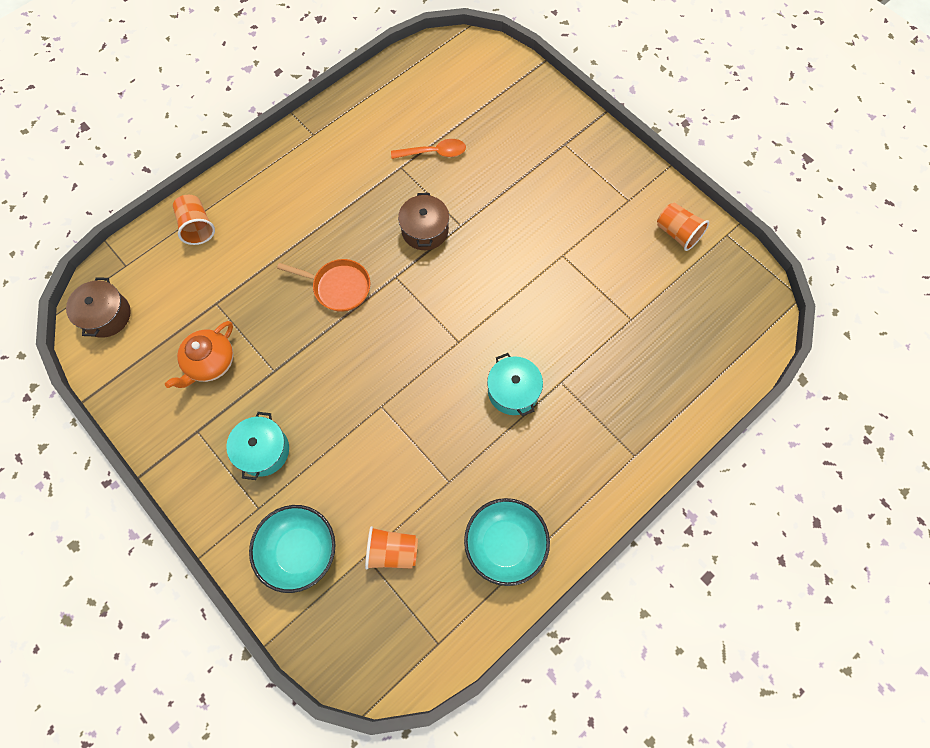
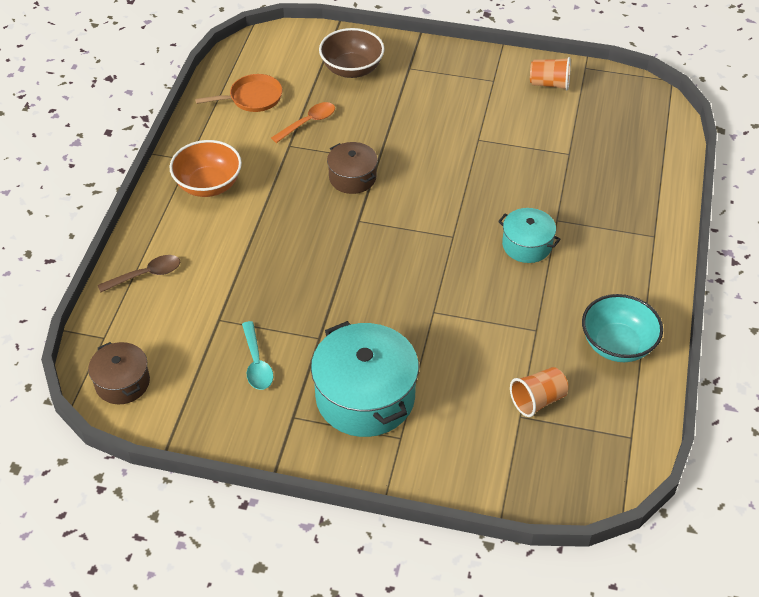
camera: 35 degrees left, 20 degrees down
(197, 227) = (146, 275): orange cup -> brown spoon
(210, 363) = (256, 363): orange teapot -> turquoise spoon
(263, 450) = (365, 397): turquoise pot -> turquoise pot, size x1.80
(300, 551) = (464, 445): turquoise bowl -> none
(308, 169) = (208, 185): none -> orange bowl
(338, 287) = (317, 252): orange pan -> orange pan (252, 98)
(514, 118) = (352, 69): none -> brown bowl

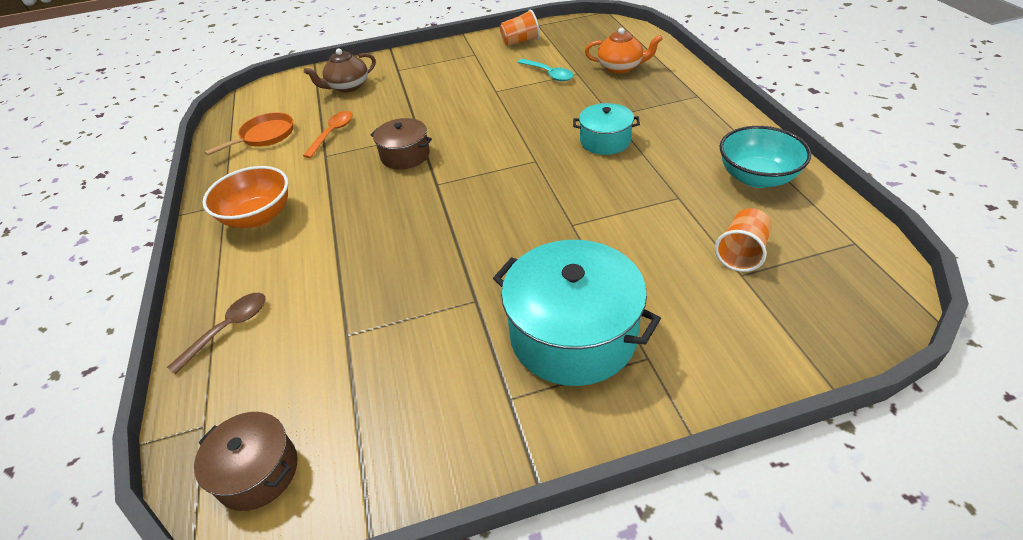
camera: 25 degrees left, 5 degrees down
(256, 363) = (423, 360): turquoise spoon -> turquoise spoon (549, 74)
(352, 69) = (347, 87): brown bowl -> brown teapot
(616, 166) = (620, 67): none -> orange teapot

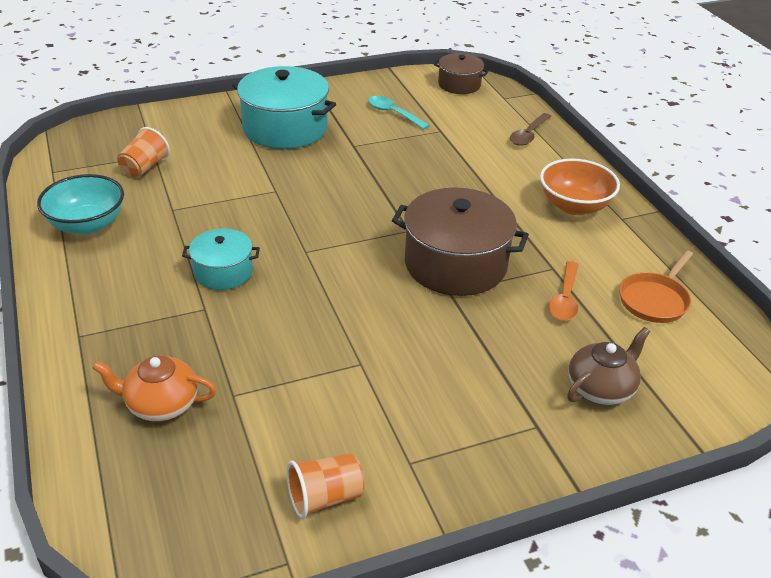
camera: 170 degrees right, 5 degrees down
(405, 155) = (455, 264): brown pot -> brown pot, size x1.80
(549, 74) = (278, 396): turquoise spoon -> turquoise spoon (393, 113)

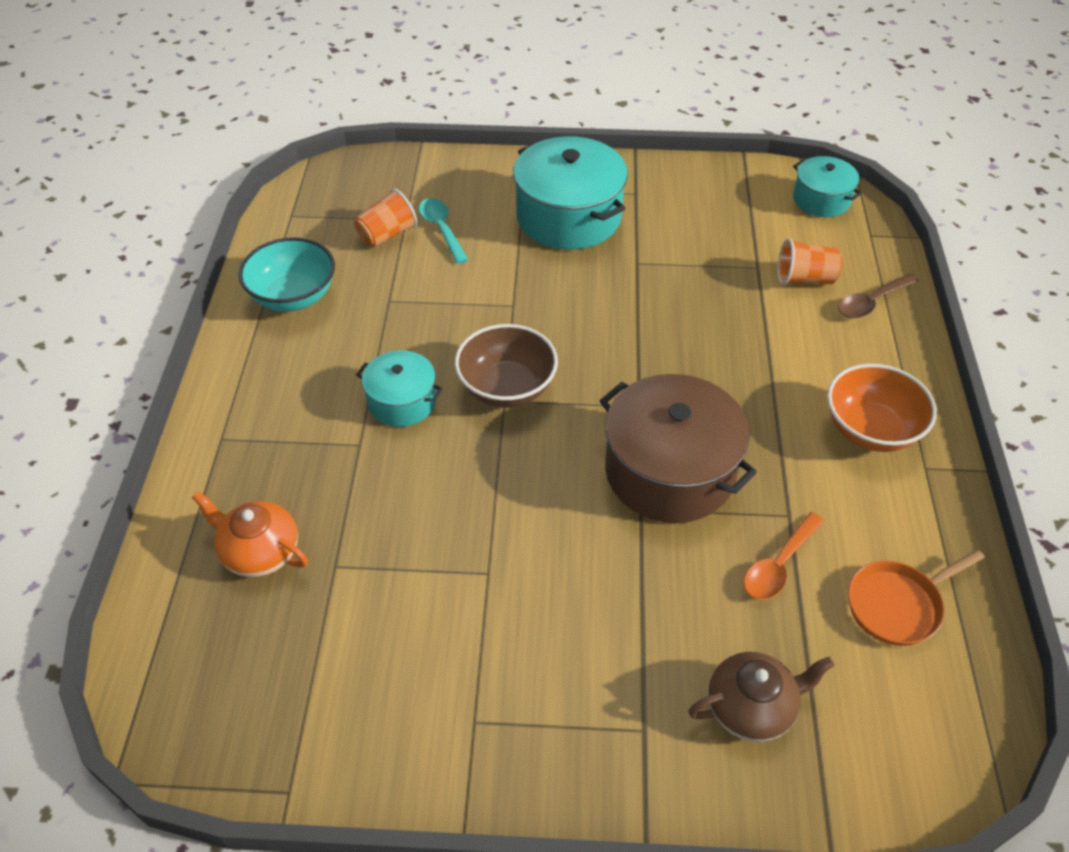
camera: 25 degrees right, 10 degrees up
(303, 243) = (507, 388): none -> brown bowl
(325, 497) = (364, 730): orange cup -> orange cup (804, 279)
(393, 113) = (711, 226): turquoise spoon -> turquoise spoon (441, 229)
(459, 84) = (821, 200): brown pot -> turquoise pot

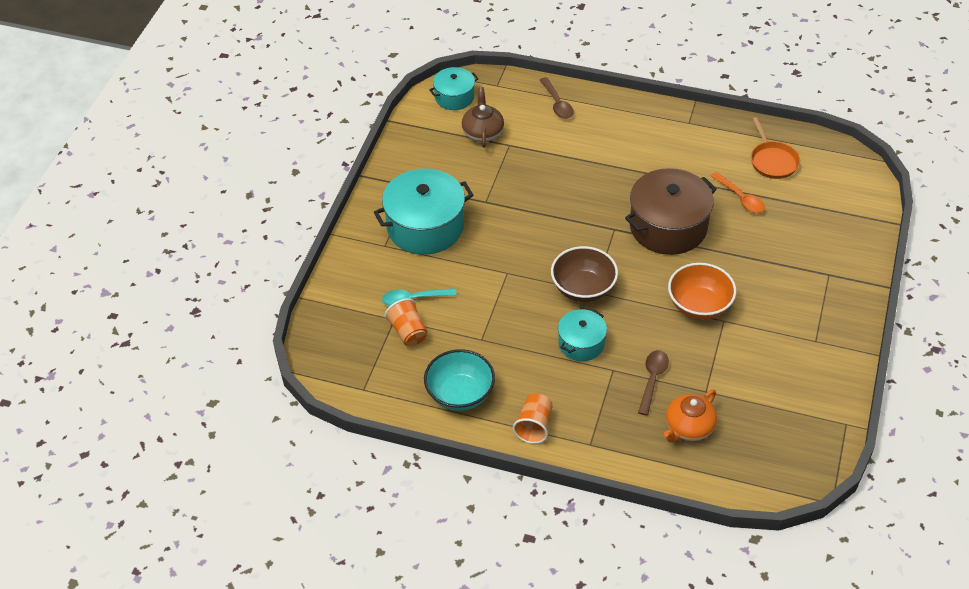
camera: 75 degrees left, 0 degrees up
(347, 494) = (652, 380): none -> brown spoon
(752, 707) = (822, 231): brown teapot -> brown teapot (482, 132)
(804, 279) = (527, 126): orange cup -> orange cup (534, 426)
(871, 430) = (657, 135): orange bowl -> orange bowl (699, 305)

